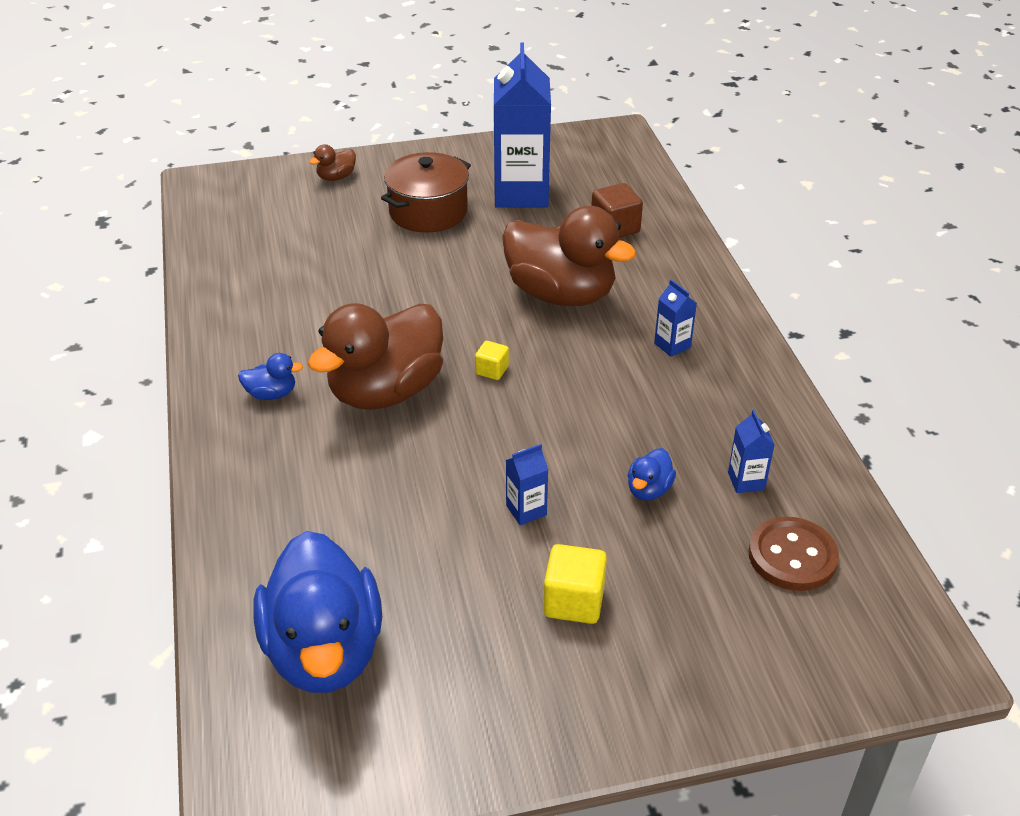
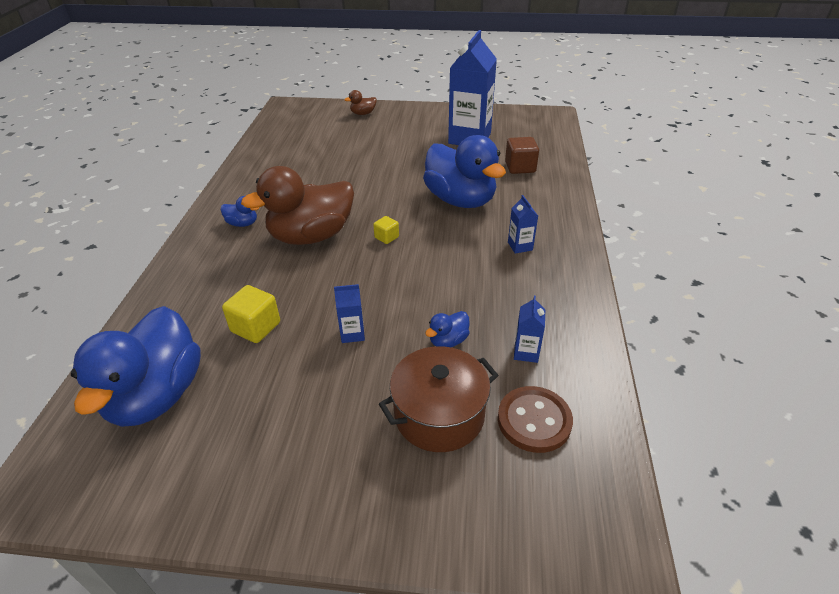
camera: 20 degrees right, 0 degrees up
(428, 212) = (405, 139): brown pot -> brown pot (439, 415)
(561, 294) = (460, 200): brown duck -> blue duck
(573, 601) = (345, 409): yellow cube -> yellow cube (256, 327)

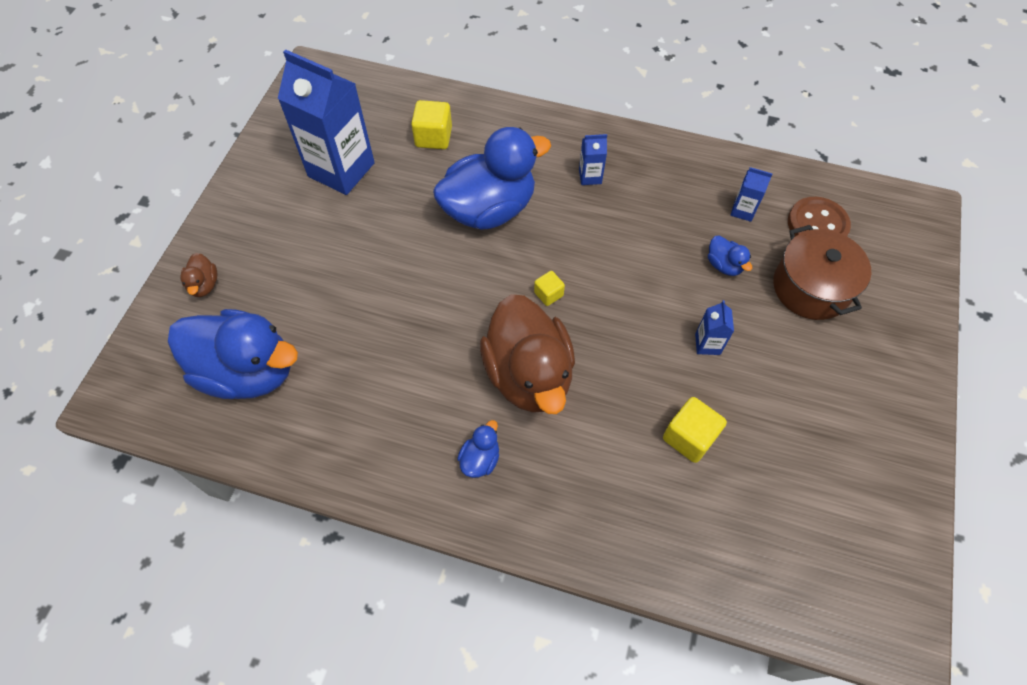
camera: 80 degrees left, 20 degrees up
(157, 395) = (783, 533): blue duck -> blue duck (248, 371)
(520, 167) = (433, 137): brown cube -> yellow cube

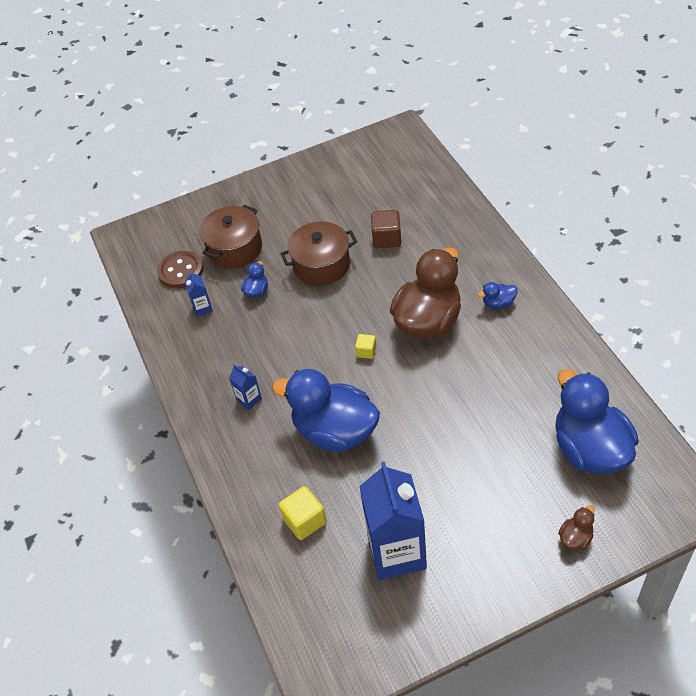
camera: 125 degrees left, 10 degrees down
(689, 437) = (386, 238): yellow cube -> brown cube
(707, 344) = (321, 265): blue carton -> brown pot

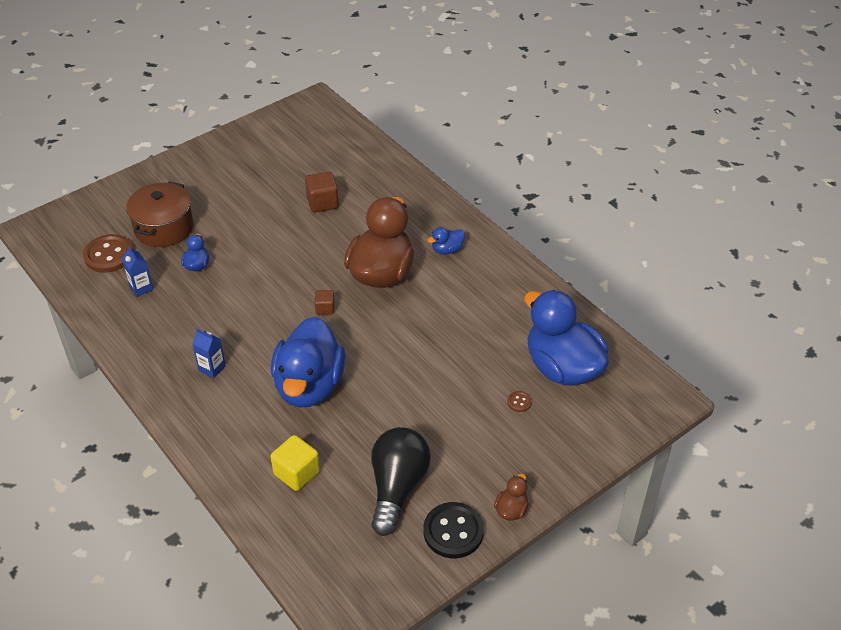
camera: 20 degrees left, 5 degrees down
(321, 265) = (260, 234): brown pot -> none
(335, 431) = (309, 386): blue duck -> blue duck turned 90 degrees counterclockwise
(366, 351) = (325, 308): yellow cube -> brown cube
(397, 552) = (397, 487): blue carton -> black light bulb
(441, 610) = (453, 531): none -> black button
(537, 480) = (519, 402): none -> brown button
(575, 538) = (566, 446): brown duck -> brown duck (511, 510)

